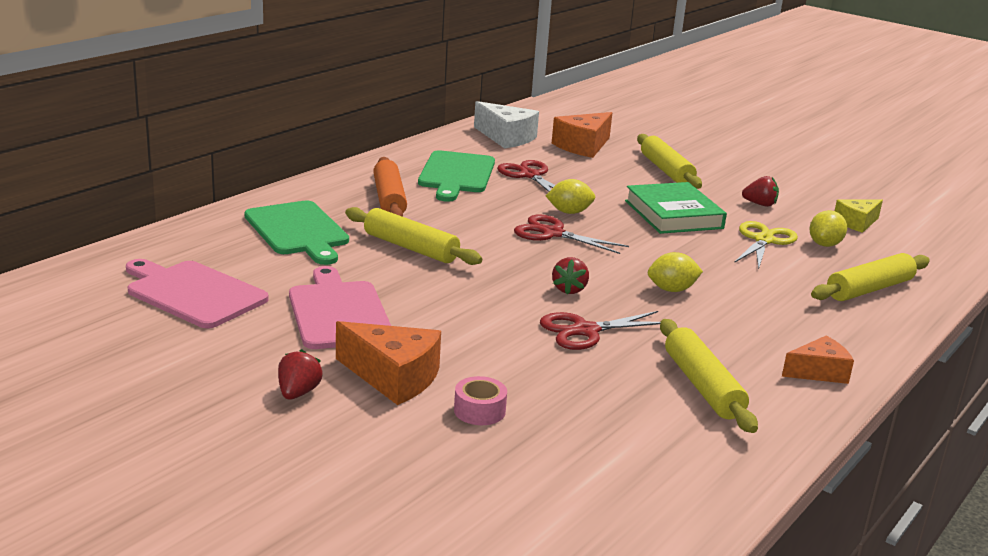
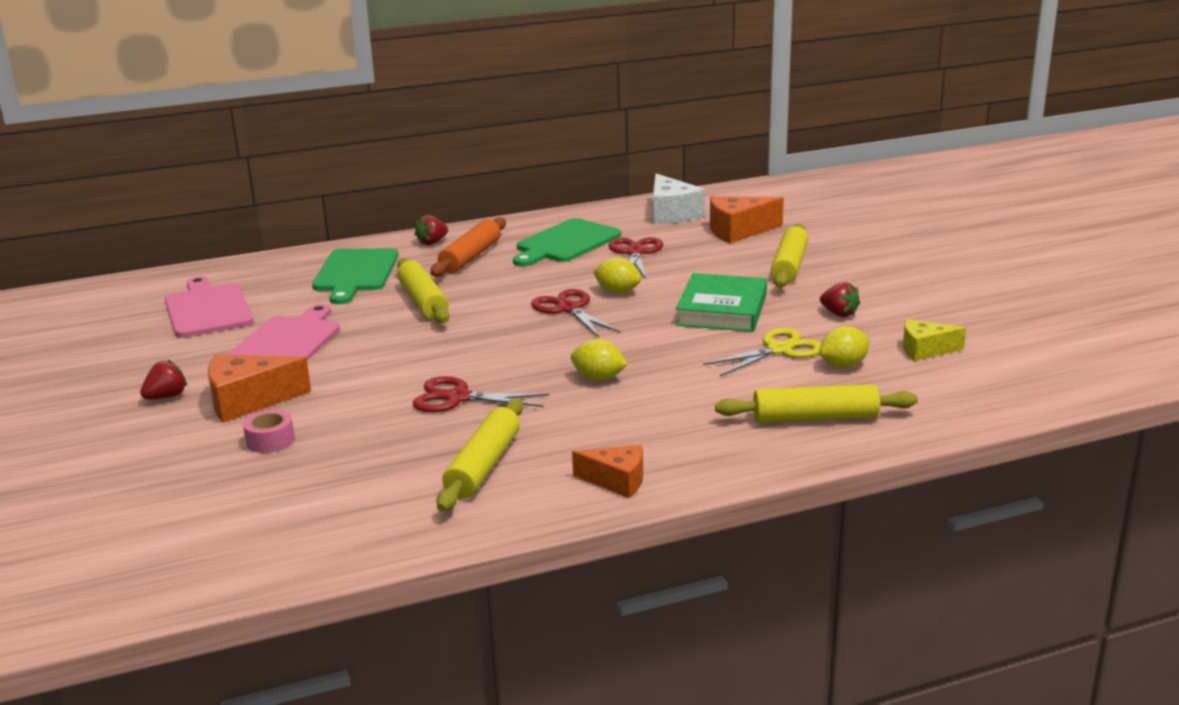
camera: 35 degrees right, 0 degrees up
(393, 377) = (248, 401): orange cheese -> orange cheese turned 105 degrees clockwise
(569, 289) = (502, 360): red strawberry -> red strawberry (432, 243)

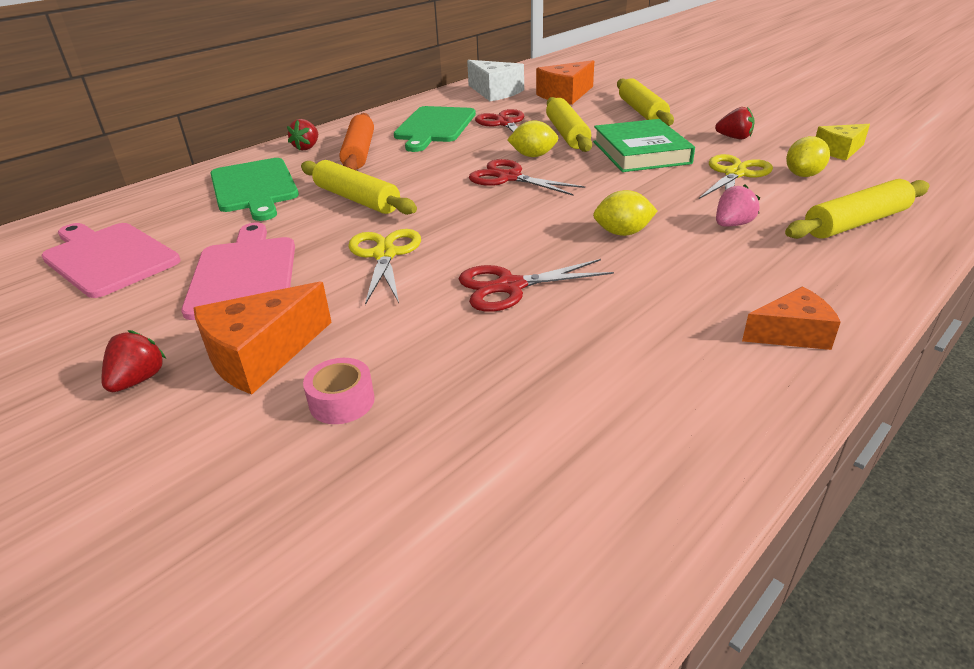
camera: 25 degrees left, 10 degrees up
(396, 352) = (385, 254): none -> yellow scissors
(483, 466) = (636, 358): yellow rolling pin -> yellow rolling pin (567, 134)
(702, 393) = (732, 224): none -> pink strawberry

